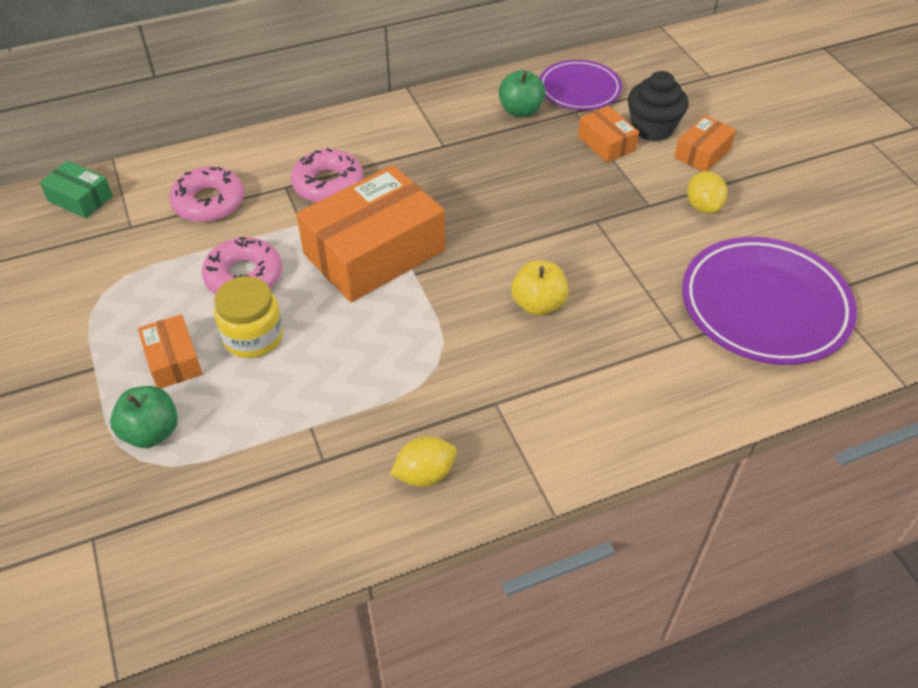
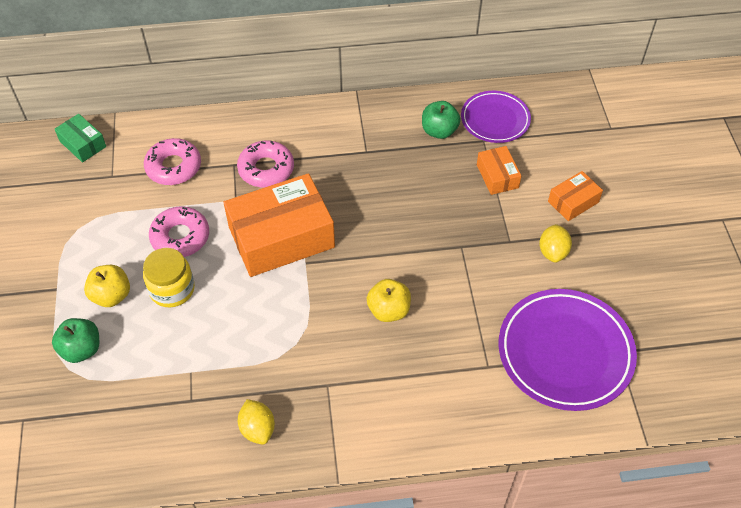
camera: 15 degrees right, 5 degrees up
(173, 360) = (111, 295): orange box -> yellow apple
(425, 474) = (258, 429): yellow lemon -> yellow lemon turned 75 degrees clockwise
(652, 128) = (541, 169): black cupcake -> none

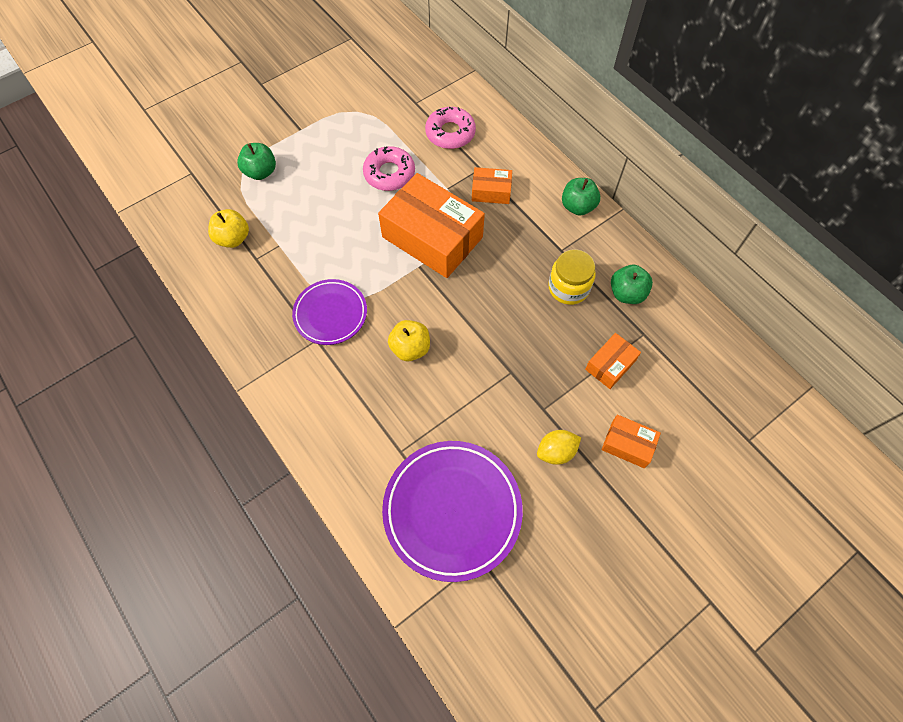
camera: 60 degrees right, 10 degrees up
(83, 144) = (432, 70): green box -> none
(111, 295) = (313, 163): yellow apple -> yellow apple (233, 238)
(172, 289) = (341, 195): yellow jar -> yellow jar (568, 288)
(258, 429) = (254, 313): yellow lemon -> none
(266, 169) = (491, 191): pink donut -> orange box
(331, 118) = (577, 206): none -> green apple
(495, 119) = (676, 332): purple plate -> purple plate (330, 314)

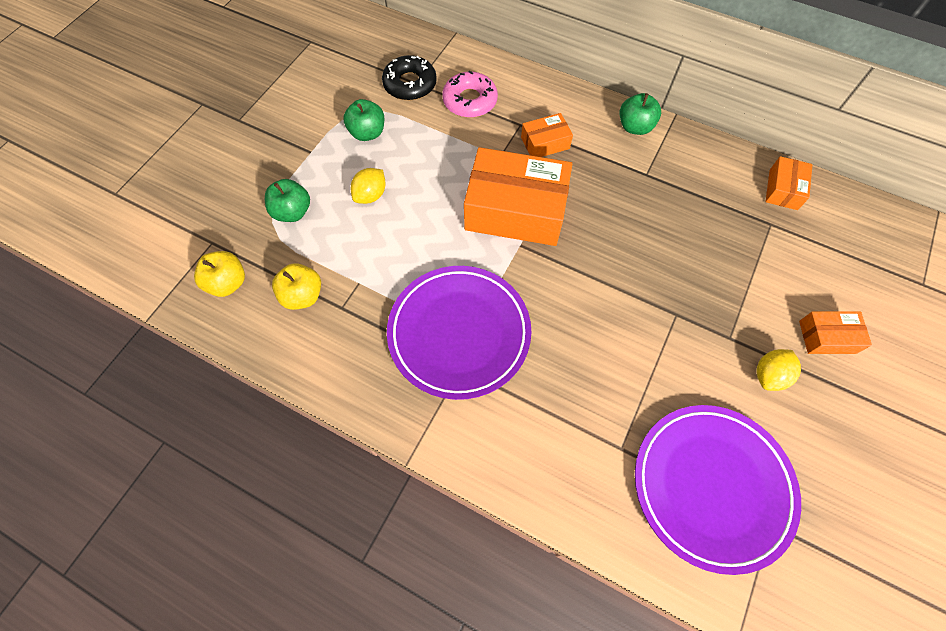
camera: 25 degrees left, 0 degrees up
(326, 181) = (371, 195): none -> yellow lemon
(330, 314) = (459, 333): purple plate -> purple plate, size x1.64
(389, 174) = (433, 163): pink donut -> none
(409, 102) = (410, 84): none -> black donut
(410, 348) = (564, 333): yellow apple -> yellow apple (228, 283)
(568, 288) = (676, 208): yellow jar -> none
(610, 365) = (761, 266): orange box -> orange box (783, 189)
(626, 293) = (731, 191): green apple -> green apple (367, 133)

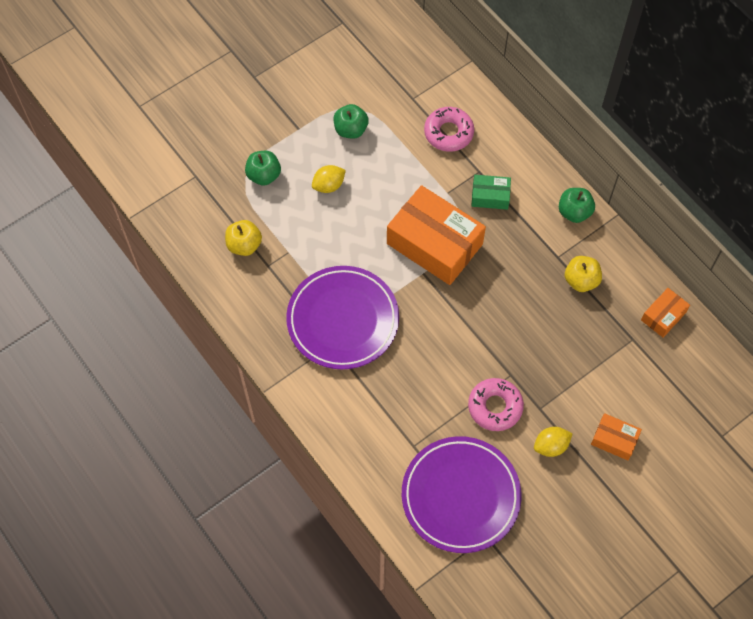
camera: 25 degrees right, 0 degrees up
(228, 283) = (195, 213): yellow apple -> yellow apple (581, 280)
(410, 84) = (406, 97): black donut -> none
(545, 143) = (490, 196): orange box -> green box
(682, 358) = (495, 407): none -> pink donut

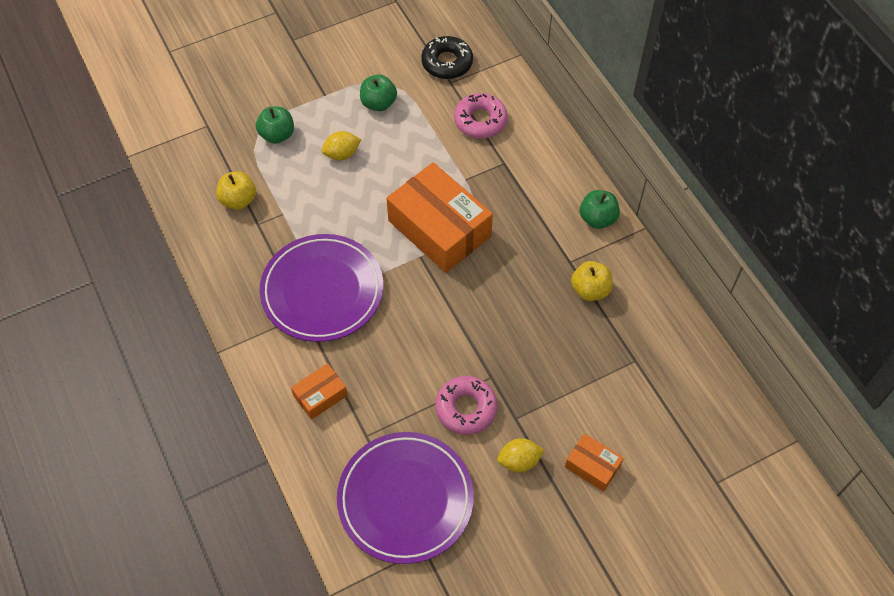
camera: 10 degrees right, 5 degrees down
(405, 79) = (447, 62): none -> black donut
(490, 196) = (510, 189): green box -> none
(663, 316) = (674, 341): orange box -> orange box (320, 395)

